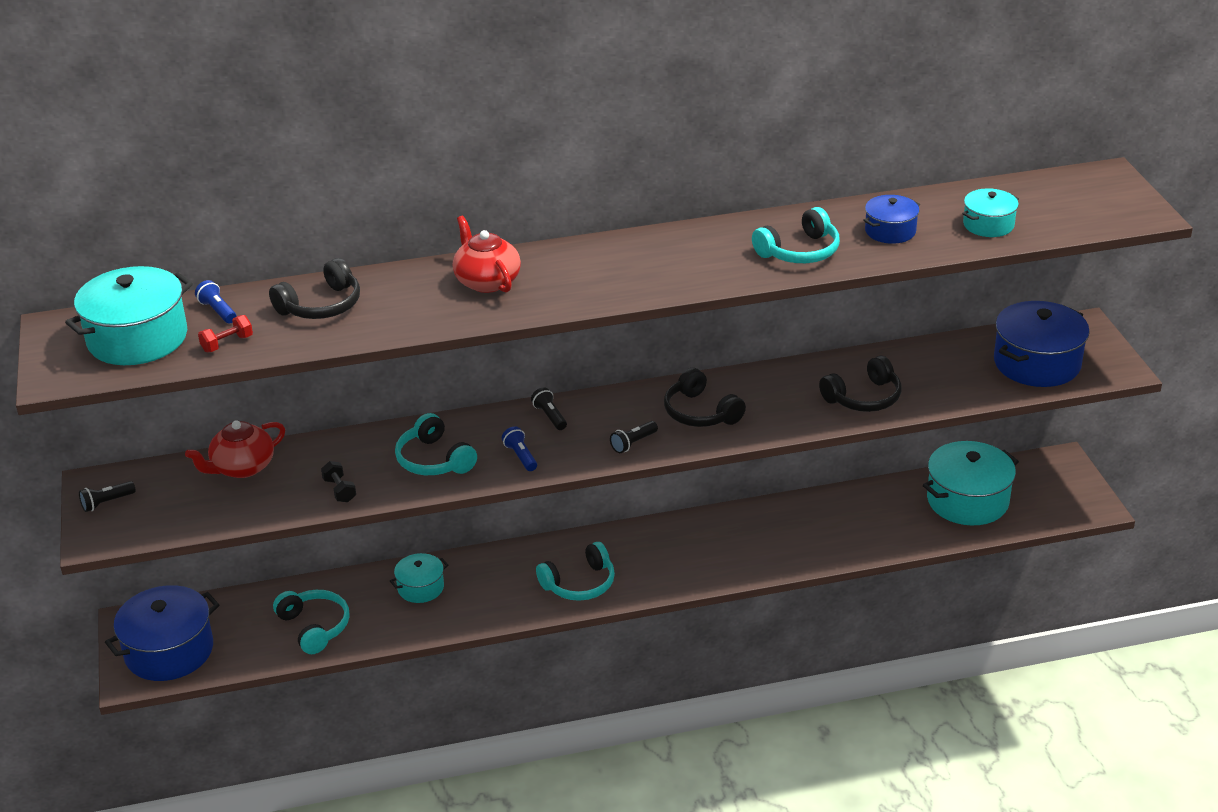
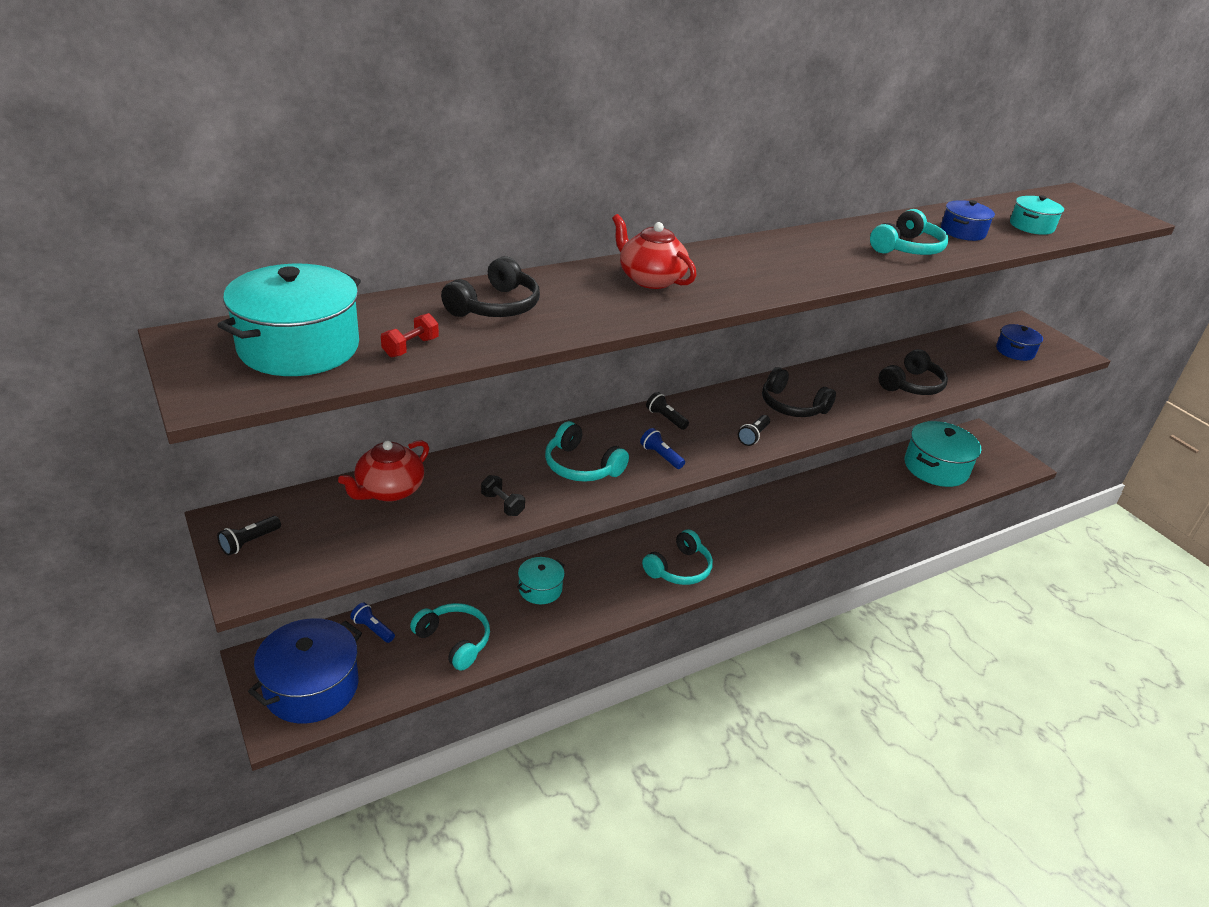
camera: 20 degrees left, 0 degrees up
(218, 311) = (382, 316): blue flashlight -> blue flashlight (373, 629)
(1037, 363) = (1015, 351): blue pot -> blue pot, size x0.55

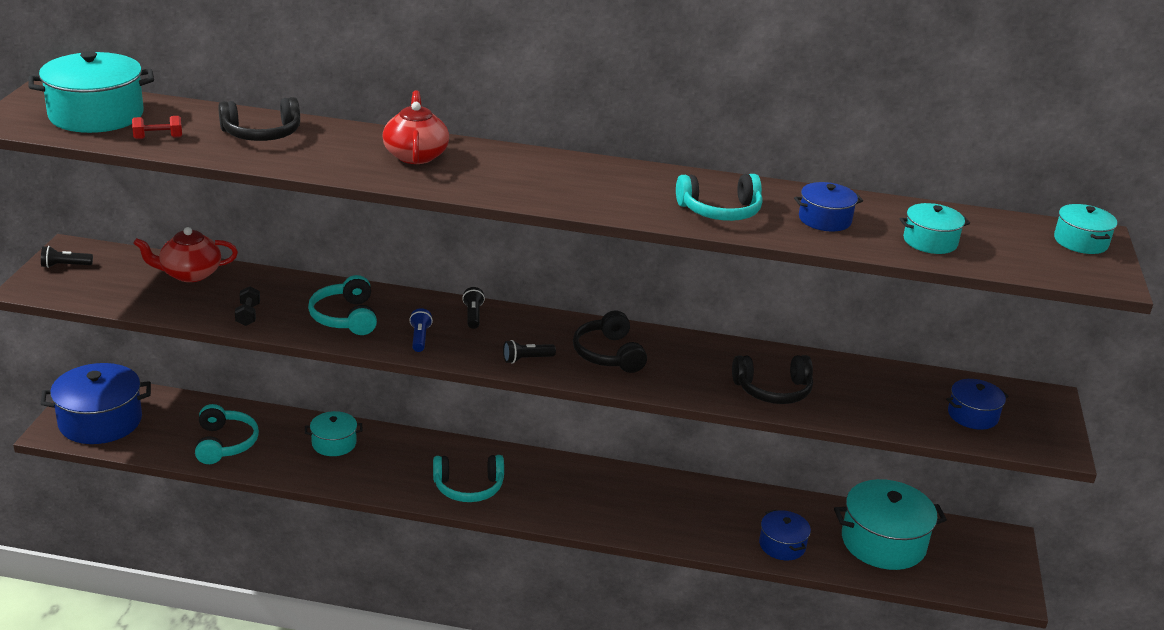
camera: 40 degrees right, 5 degrees down
(373, 629) = (183, 408): blue flashlight -> none
(896, 500) = (782, 545): none -> blue pot
(1080, 199) = (1080, 242): none -> turquoise pot

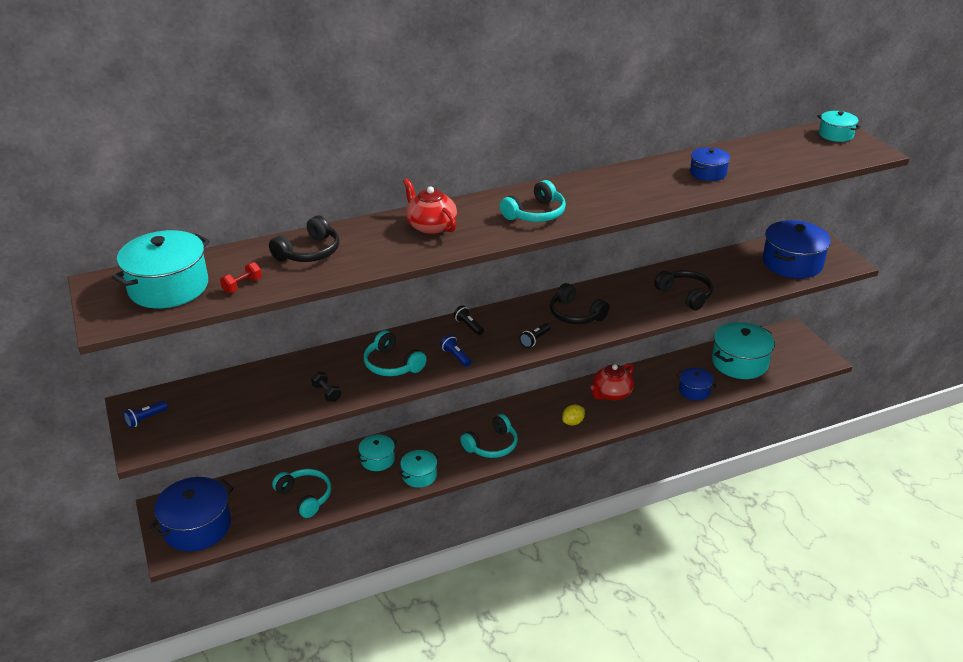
camera: 30 degrees left, 5 degrees up
(65, 265) = (145, 419): black flashlight -> blue flashlight
(190, 274) = (247, 383): red teapot -> red teapot (611, 393)
(588, 508) = (573, 422): none -> yellow lemon
(720, 211) = (651, 190): turquoise headphones -> turquoise headphones (535, 214)
(773, 390) = (685, 295): black headphones -> black headphones turned 90 degrees counterclockwise
(930, 241) = (773, 164): turquoise pot -> turquoise pot (419, 475)
(972, 415) = (792, 263): blue pot -> blue pot, size x1.83

